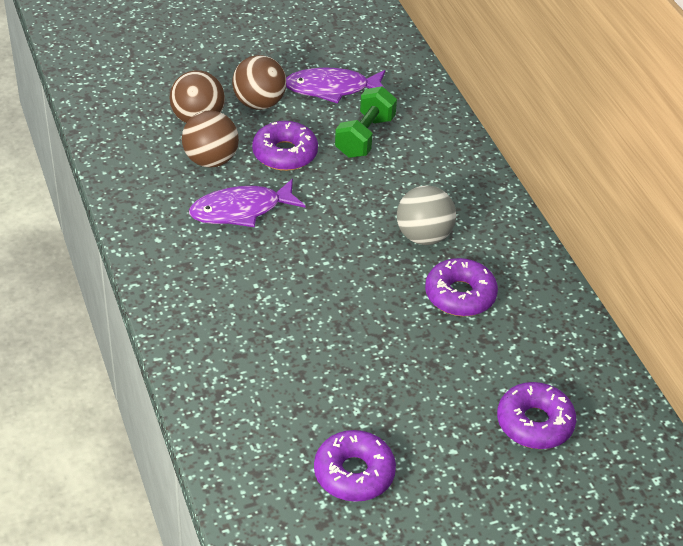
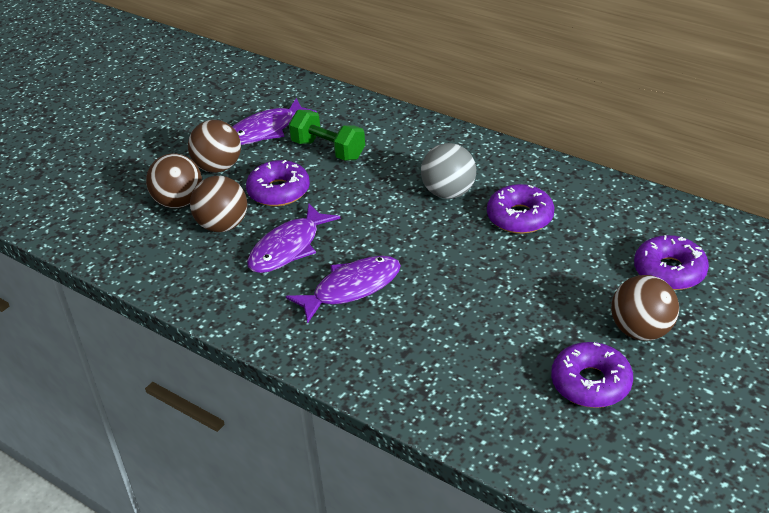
camera: 30 degrees left, 5 degrees down
(253, 275) = (351, 288): none -> purple fish
(364, 137) = (328, 150): green dumbbell -> green dumbbell turned 45 degrees counterclockwise
(446, 458) = (641, 331): none -> brown ball

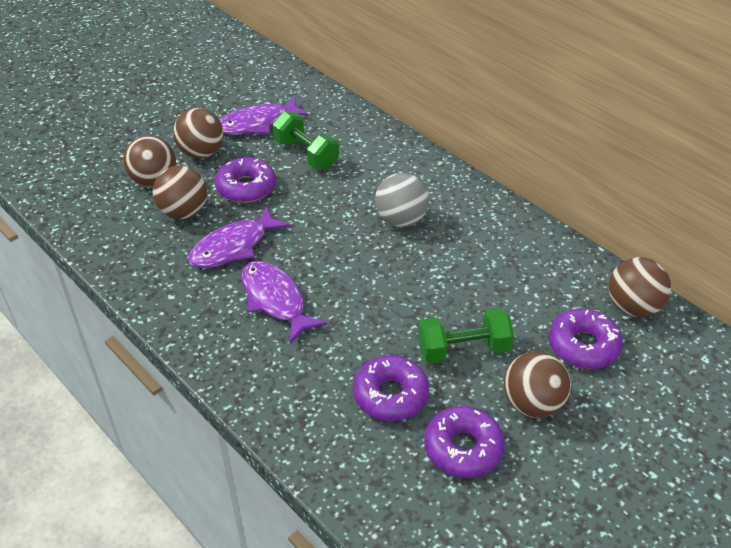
camera: 10 degrees right, 5 degrees up
(351, 288) = (275, 300): purple fish -> purple fish turned 105 degrees counterclockwise
(520, 217) = (459, 259): purple donut -> purple donut (390, 395)
(556, 297) = (463, 349): none -> green dumbbell
(702, 228) = (633, 307): none -> brown ball

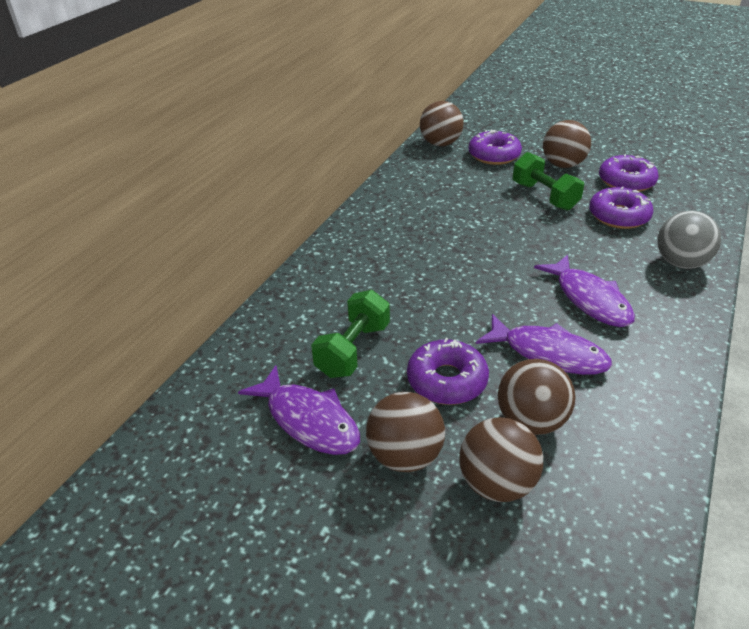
camera: 110 degrees left, 5 degrees down
(275, 300) = (589, 299): purple fish -> purple fish turned 60 degrees counterclockwise
(401, 220) = (422, 255): grey ball -> grey ball (680, 263)

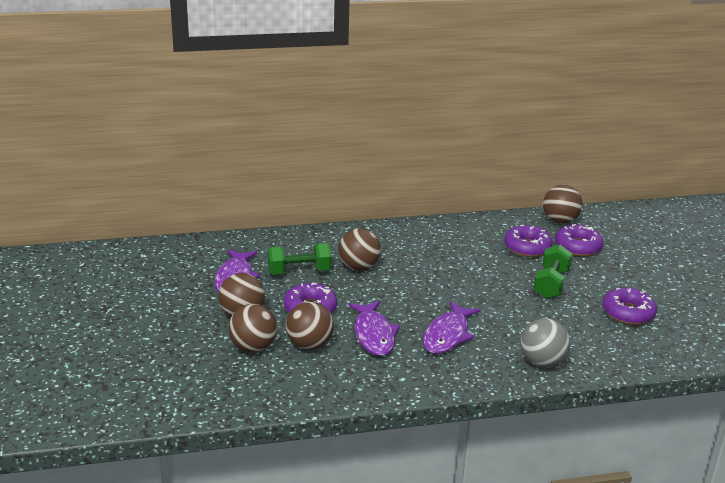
camera: 50 degrees right, 10 degrees down
(563, 165) = (610, 279): brown ball -> brown ball (358, 267)
(618, 216) = (569, 321): purple donut -> purple donut (527, 247)

